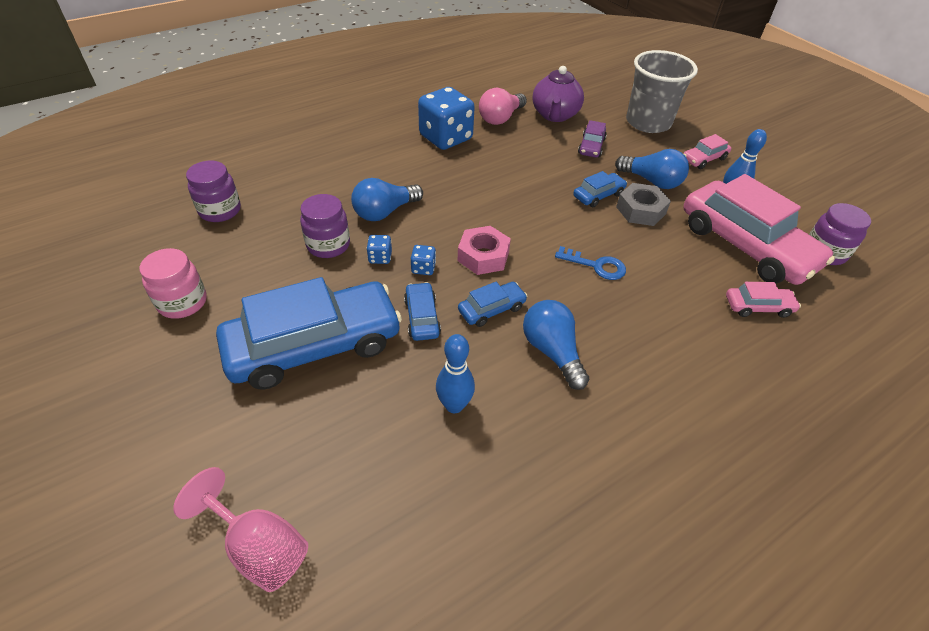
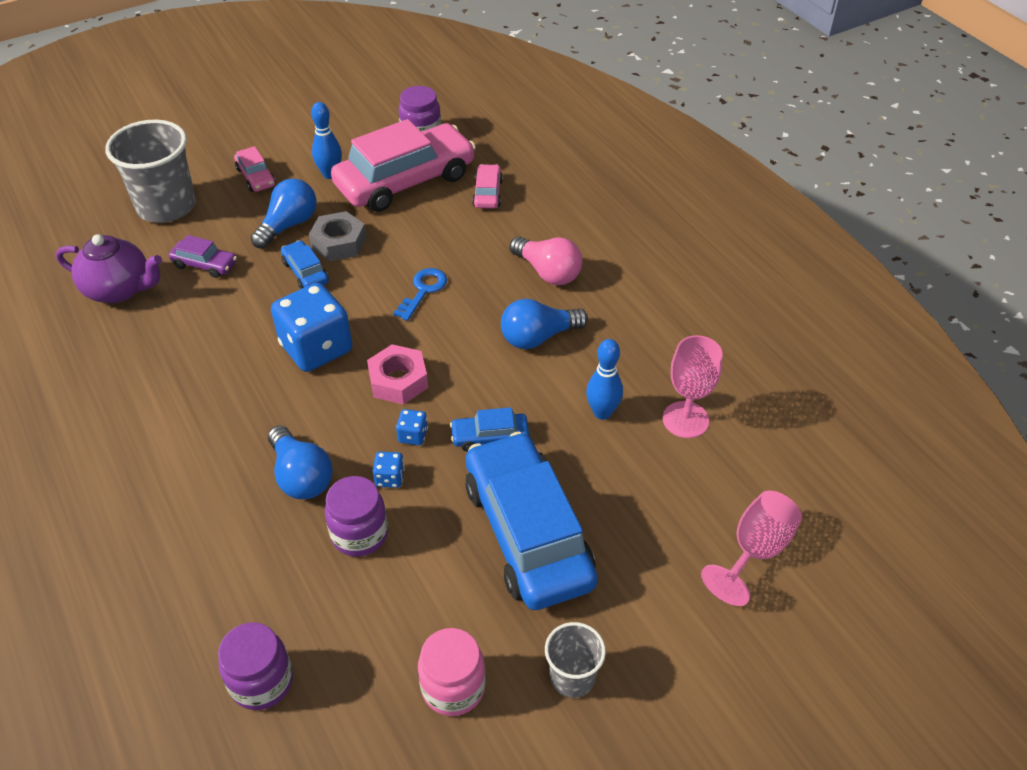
camera: 85 degrees left, 0 degrees up
(165, 376) = (572, 677): none -> grey cup
(446, 138) = (141, 409): blue dice -> blue dice (316, 348)
(447, 487) = (685, 420): none -> pink goblet
(491, 309) = (481, 378): blue car -> none
(500, 118) = (108, 346): pink light bulb -> pink light bulb (548, 272)

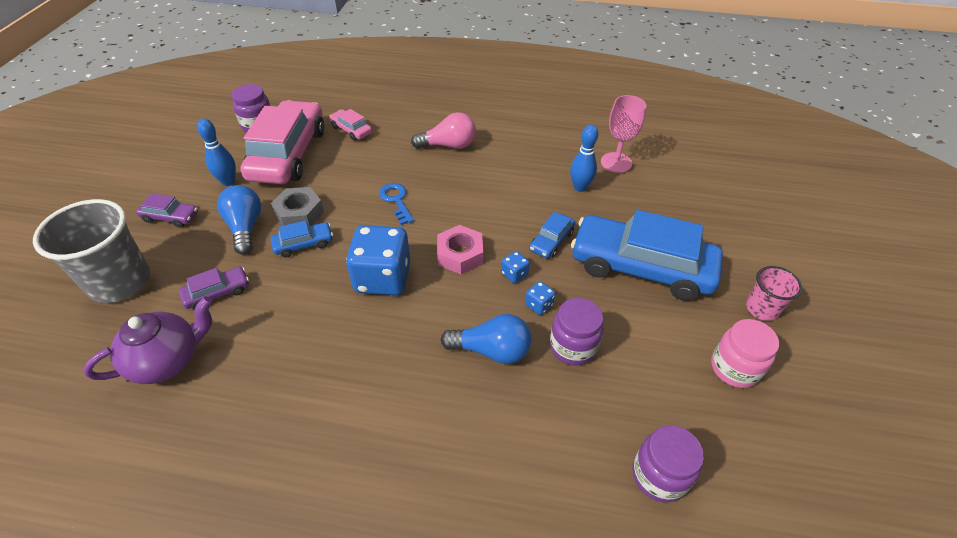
camera: 50 degrees left, 0 degrees up
(256, 177) = (170, 217): pink car -> purple car
(305, 272) = (303, 244): blue car -> blue car turned 150 degrees clockwise
(538, 337) = (495, 178): blue light bulb -> none
(572, 677) = (762, 309): grey cup -> pink cup
(755, 551) = (726, 191): pink goblet -> none

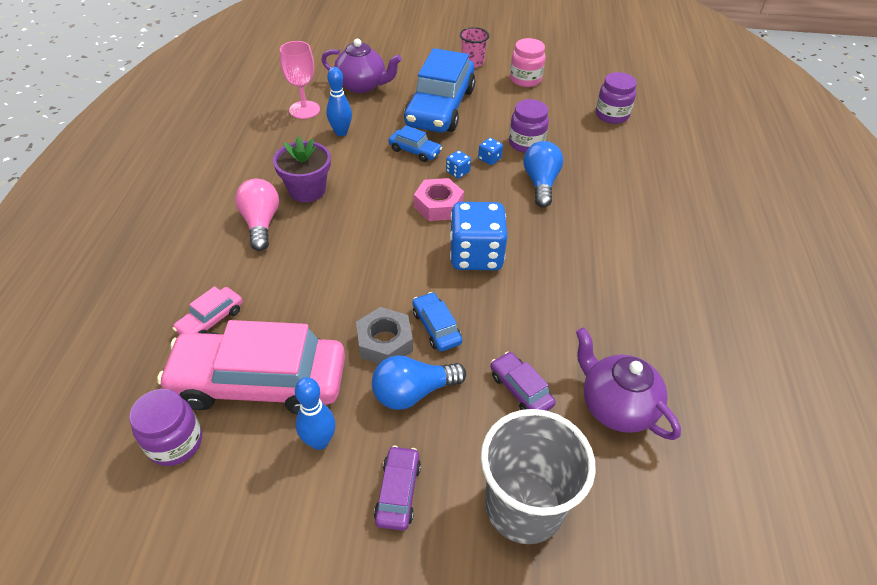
camera: 95 degrees left, 0 degrees up
(396, 201) = (361, 258): blue key -> none
(489, 168) = (307, 190): none -> purple flower pot
(672, 202) = (362, 85): none -> purple teapot

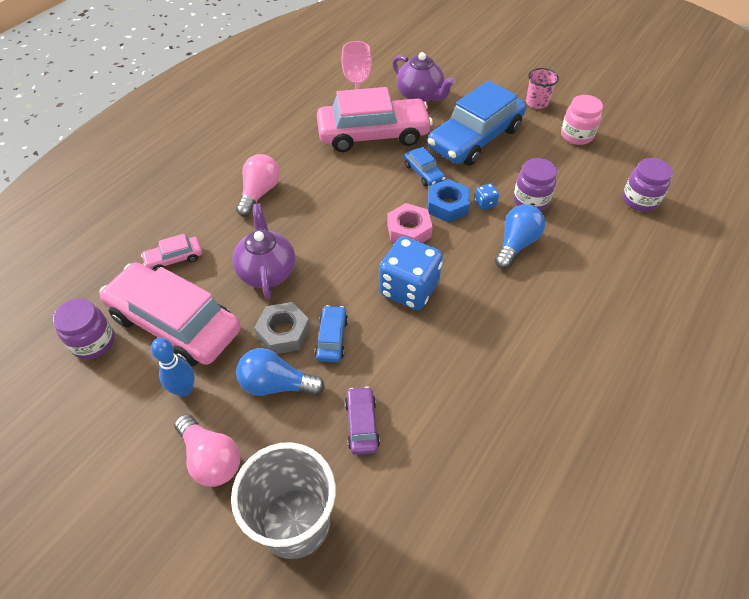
camera: 30 degrees right, 5 degrees up
(307, 190) = (312, 177): purple flower pot -> none
(341, 132) = (373, 134): blue bowling pin -> pink car
(398, 492) = (211, 458): purple car -> pink light bulb
(457, 172) = (447, 206): blue dice -> blue nut
(616, 406) = (432, 479): purple teapot -> purple teapot (267, 271)

